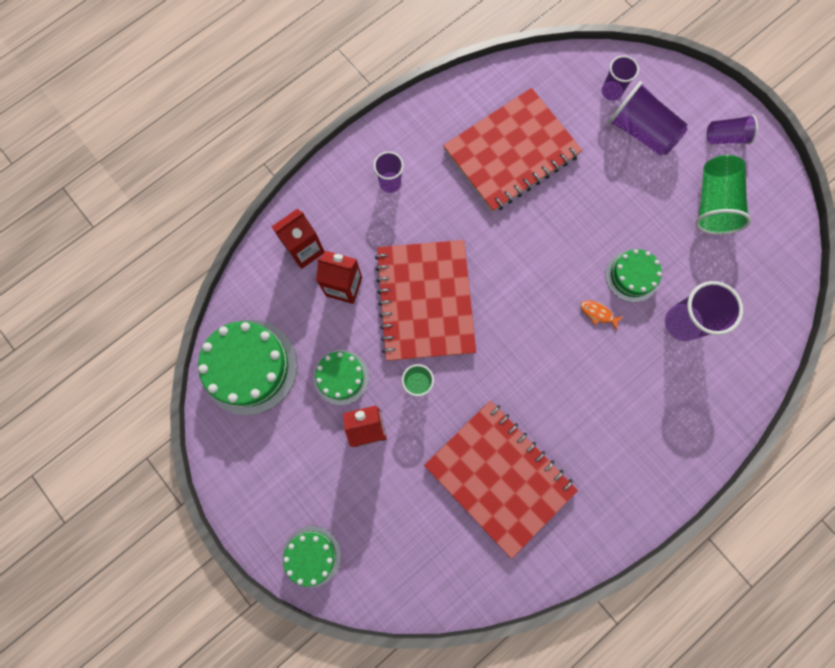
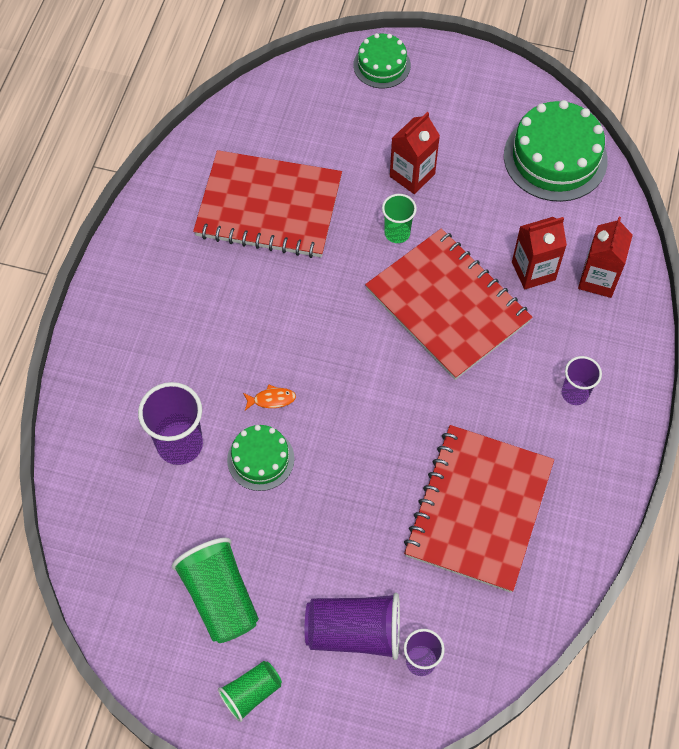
camera: 145 degrees right, 15 degrees down
(341, 377) = (469, 198): green cake -> none
(725, 137) = (251, 693): purple cup -> green cup

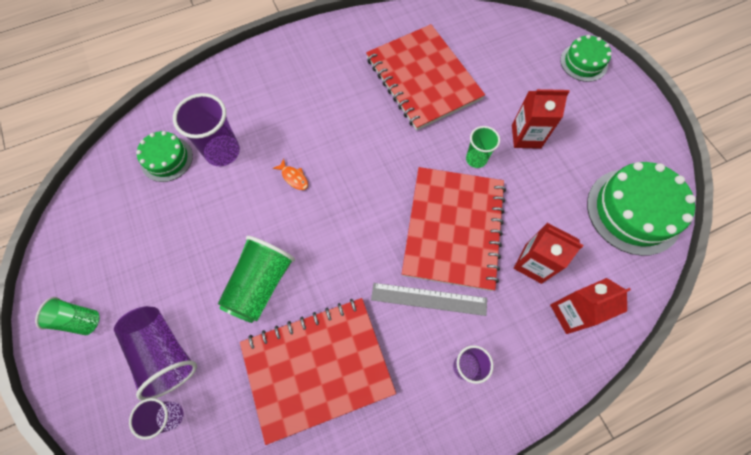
camera: 50 degrees right, 5 degrees up
(220, 598) = (134, 251): green cup -> green cup (260, 284)
(260, 459) = (247, 202): green cake -> green cake (166, 159)
(494, 375) = (429, 299): none -> grey ruler

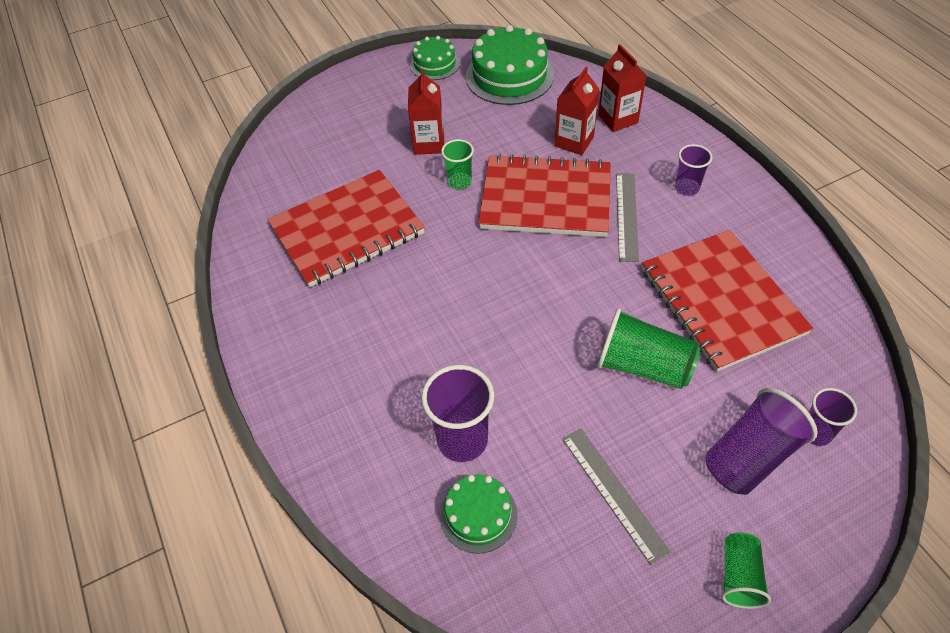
camera: 90 degrees left, 15 degrees down
(160, 245) = (613, 493): none -> grey ruler
(293, 177) = (496, 350): orange fish -> none
(583, 62) = (333, 99): green cake -> green cake (434, 64)

